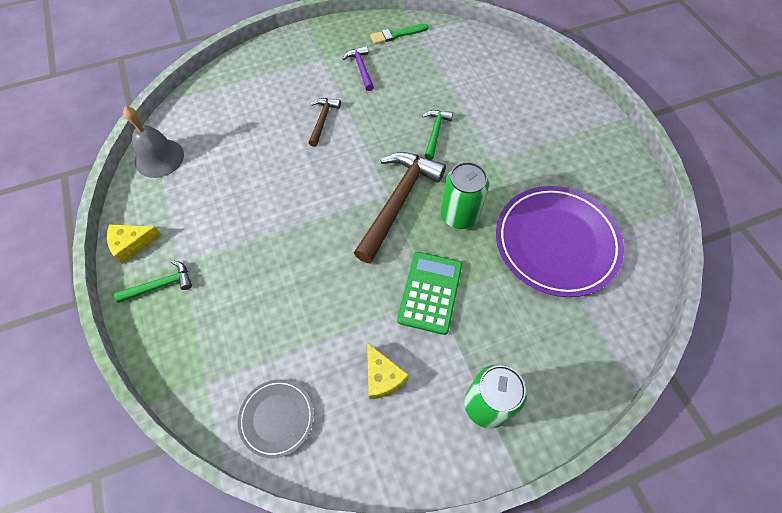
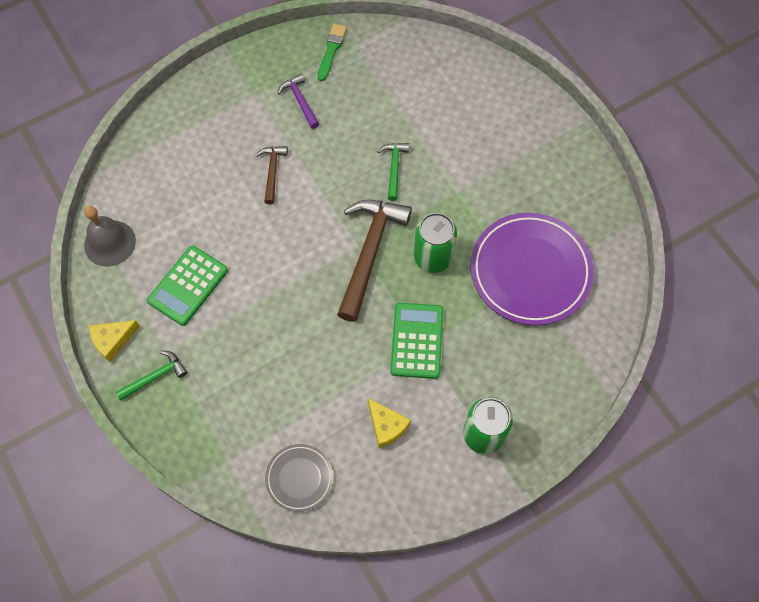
camera: 10 degrees left, 5 degrees up
(218, 205) = (188, 285): none -> green calculator
(397, 34) = (331, 50): green brush -> green brush turned 135 degrees clockwise

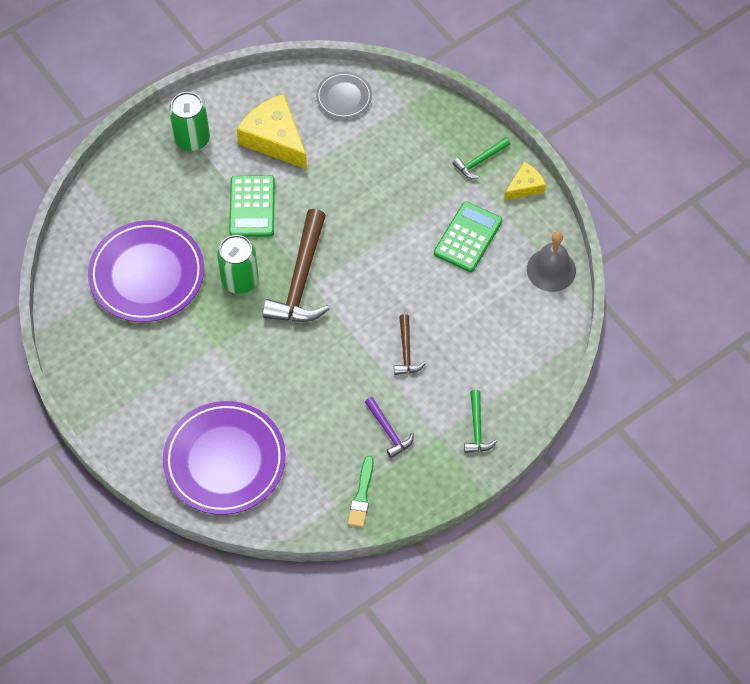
camera: 175 degrees right, 5 degrees down
(386, 426) = (275, 139): yellow cheese -> yellow cheese, size x1.84
(394, 168) = (282, 364): green hammer -> green hammer (477, 428)
(452, 87) = (224, 460): none -> purple plate

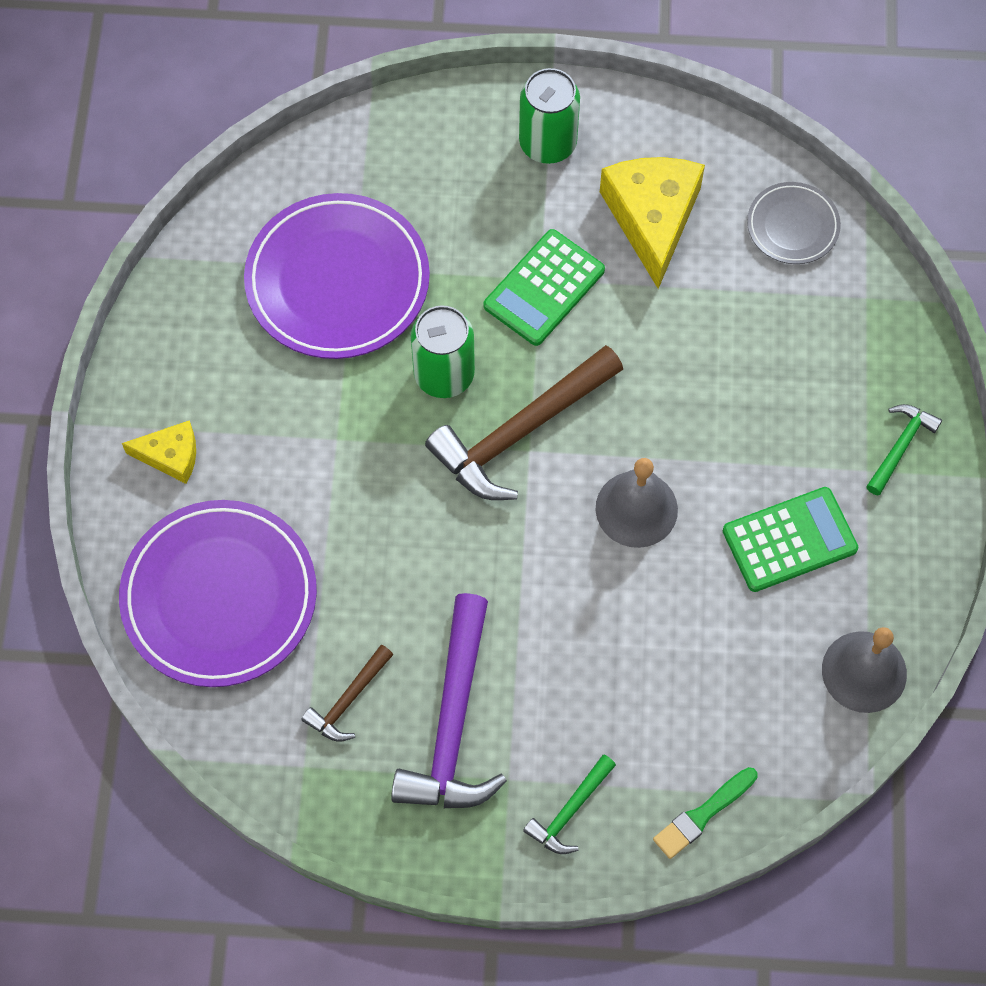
camera: 40 degrees right, 5 degrees up
(361, 495) = (344, 779): green brush -> green brush (703, 814)
(386, 274) = (636, 509): none -> grey bell
(388, 431) = (453, 722): purple hammer -> purple hammer, size x2.00
(406, 351) = (570, 632): brown hammer -> brown hammer (348, 700)
(480, 161) = (900, 447): green hammer -> green hammer turned 120 degrees clockwise
(525, 187) = (930, 528): yellow cheese -> yellow cheese (170, 456)

